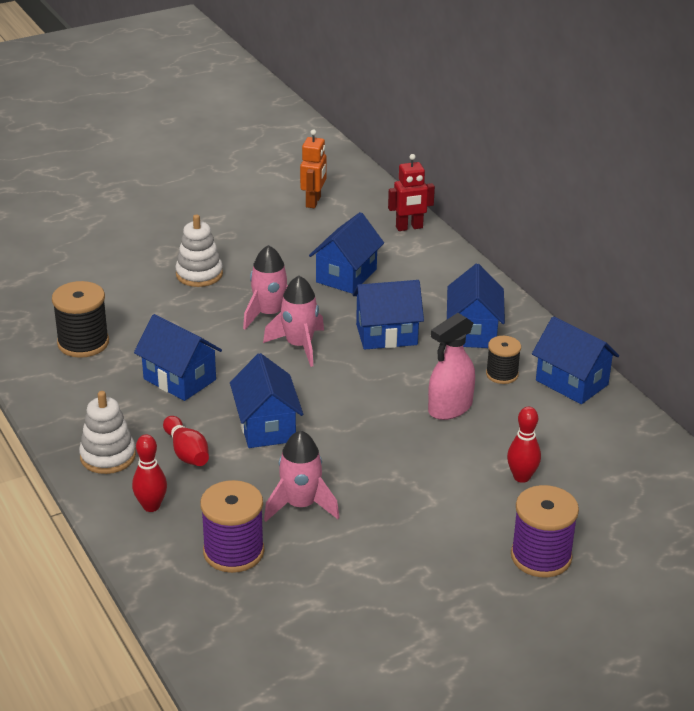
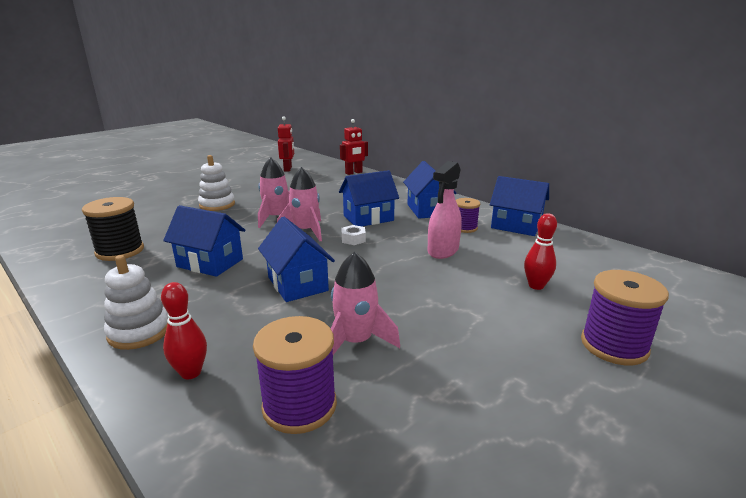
camera: 15 degrees left, 10 degrees down
(187, 452) = (225, 315): red bowling pin -> none
(313, 202) = (288, 169): orange robot -> red robot
(346, 276) = (324, 195): blue house -> none
(352, 370) = (353, 239): none -> white nut
(502, 374) = (465, 228): black spool -> purple spool

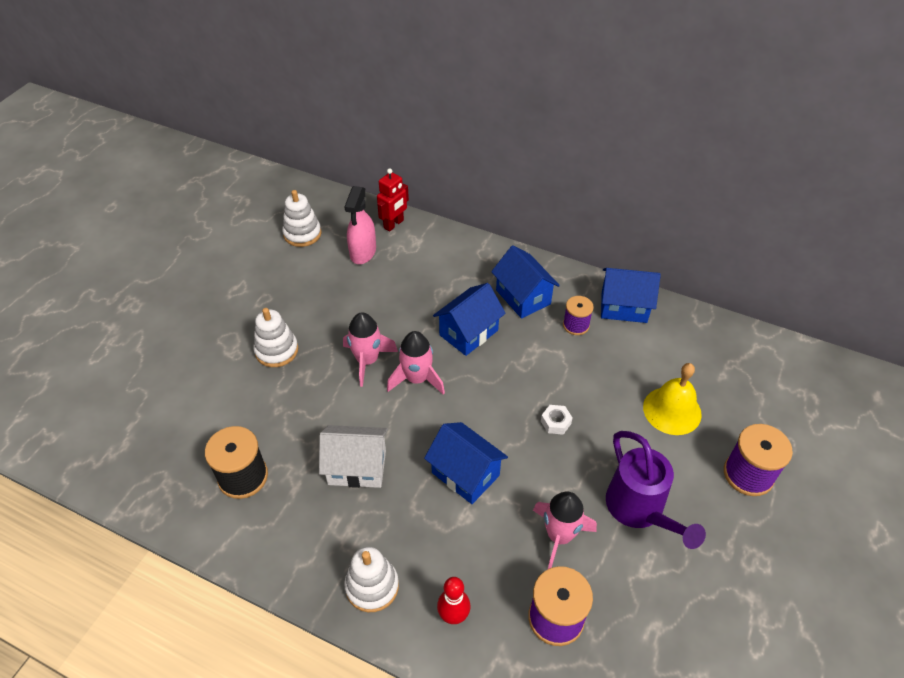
camera: 20 degrees left, 25 degrees up
(210, 263) = (357, 467): blue house -> white house
(288, 169) = (302, 234): red robot -> white stacking toy
(353, 239) = (475, 380): white nut -> white nut (555, 422)
(443, 251) = (571, 376): pink spray bottle -> pink spray bottle (363, 252)
(461, 344) = (639, 510): none -> purple watering can
(536, 286) = (672, 410): red bowling pin -> yellow bell

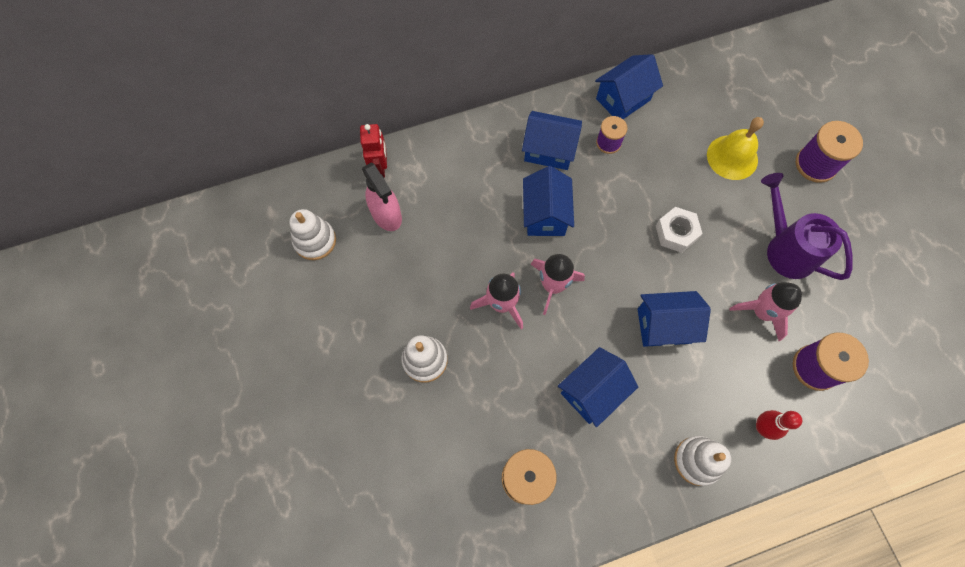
camera: 45 degrees left, 20 degrees up
(357, 467) = (592, 391): white house -> blue house
(555, 422) = (676, 232): white nut -> white nut, size x1.55
(639, 510) = (785, 248): purple watering can -> purple watering can turned 150 degrees counterclockwise

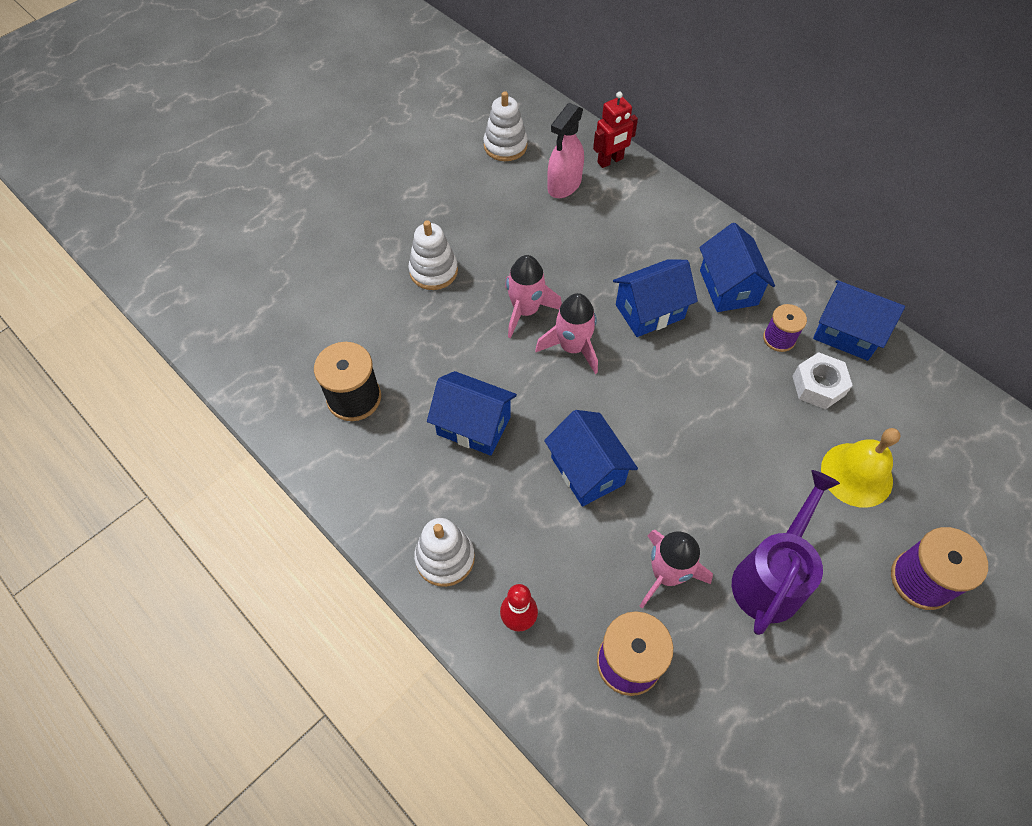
camera: 65 degrees right, 10 degrees down
(676, 232) = (711, 445): white nut -> white nut (818, 385)

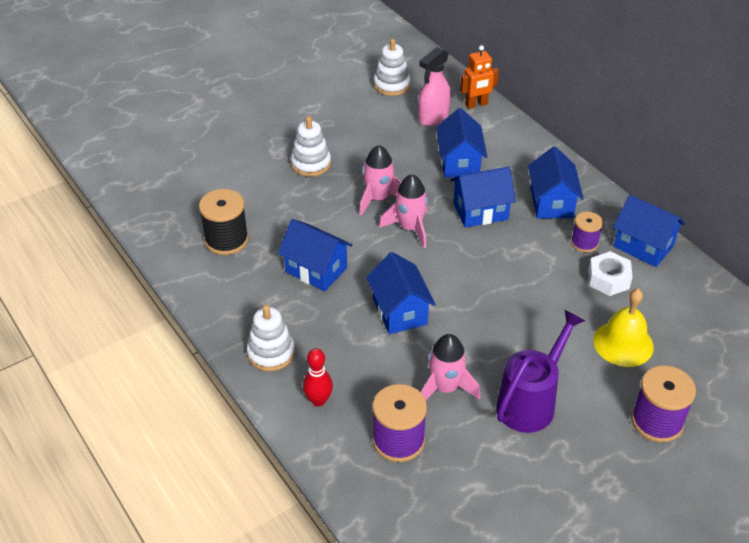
camera: 10 degrees right, 15 degrees down
(609, 245) = (459, 163): none -> blue house
(610, 161) = (476, 104): red robot -> orange robot

